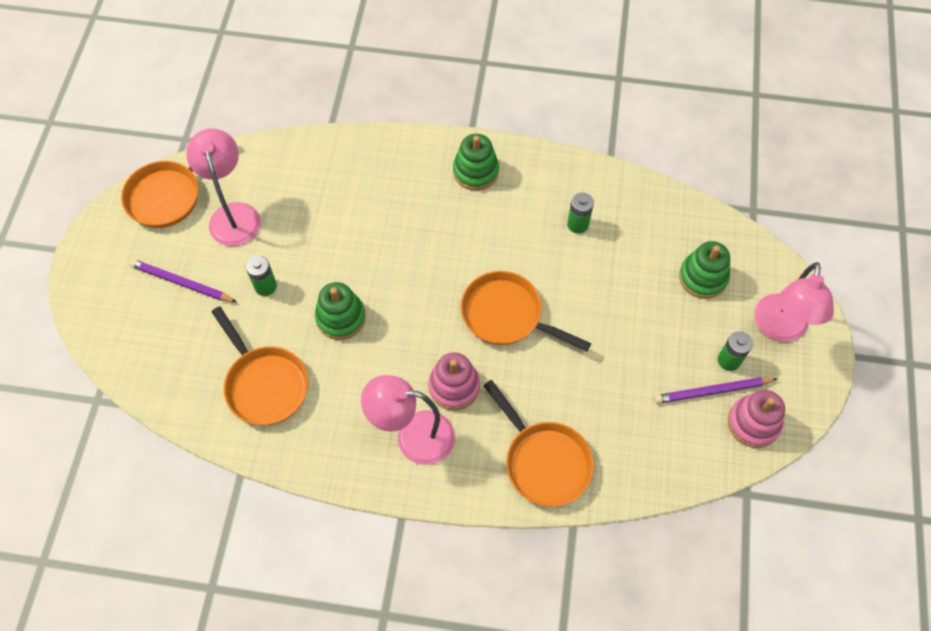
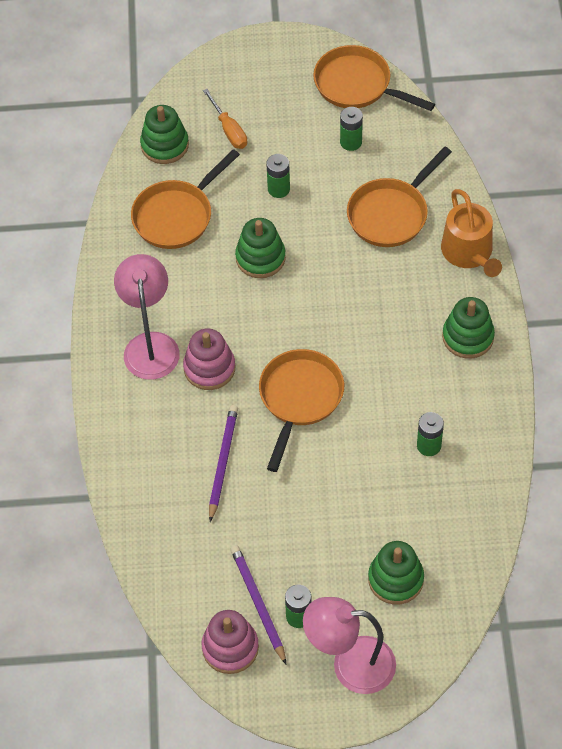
camera: 80 degrees right, 5 degrees down
(171, 380) = (165, 145): none -> green stacking toy
(176, 316) = (229, 130): none -> orange screwdriver
(181, 283) = (264, 123): purple pencil -> purple pencil (222, 462)
(233, 214) = (351, 142): pink lamp -> green battery
(389, 150) = (469, 253): none -> orange watering can
(544, 461) = (148, 459): orange pan -> orange pan (391, 214)

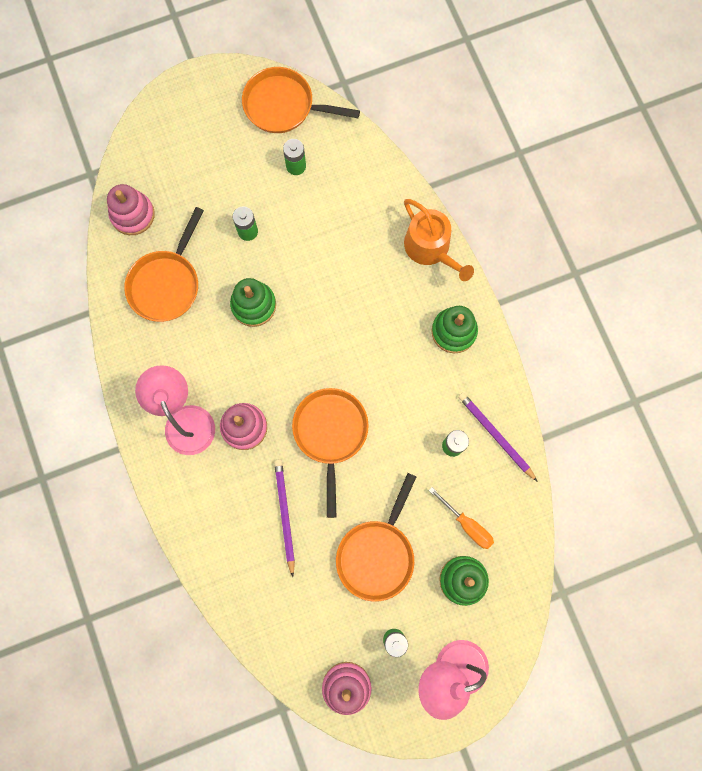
camera: 20 degrees left, 20 degrees up
(165, 145) = (132, 215): green stacking toy -> pink stacking toy
(229, 130) = (185, 183): orange screwdriver -> orange screwdriver (467, 524)
(258, 604) = (356, 639): purple pencil -> purple pencil (495, 436)
(391, 214) = (352, 229): orange pan -> orange pan (377, 554)

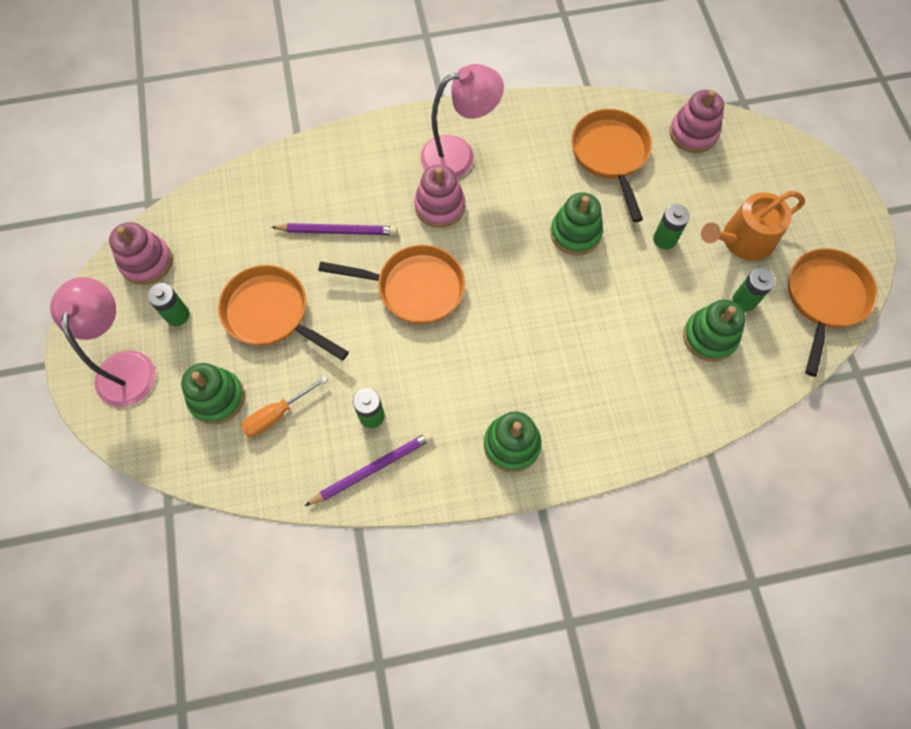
camera: 100 degrees right, 10 degrees down
(166, 284) = (610, 155): orange pan -> orange pan turned 45 degrees clockwise
(333, 191) = (709, 337): none -> green stacking toy
(430, 249) = (623, 437): orange watering can -> orange watering can (742, 240)

